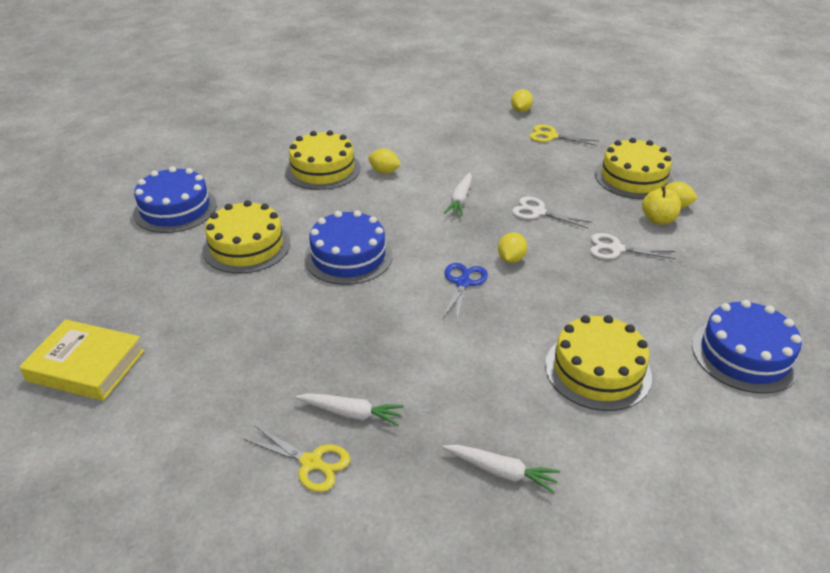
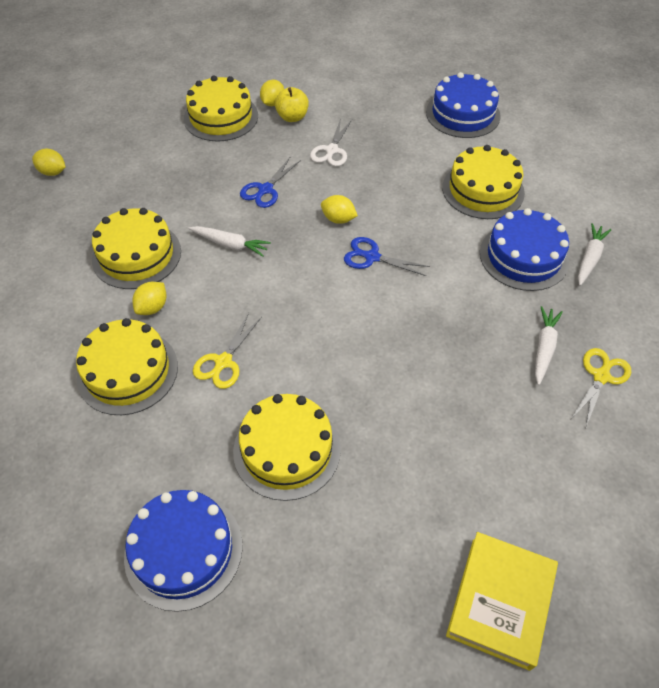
camera: 85 degrees left, 15 degrees up
(348, 256) = (319, 346): blue cake -> blue cake (523, 256)
(438, 158) = (136, 255): none -> yellow cake
(538, 212) = (265, 190): white scissors -> blue scissors
(551, 136) = (122, 157): yellow scissors -> yellow scissors (223, 362)

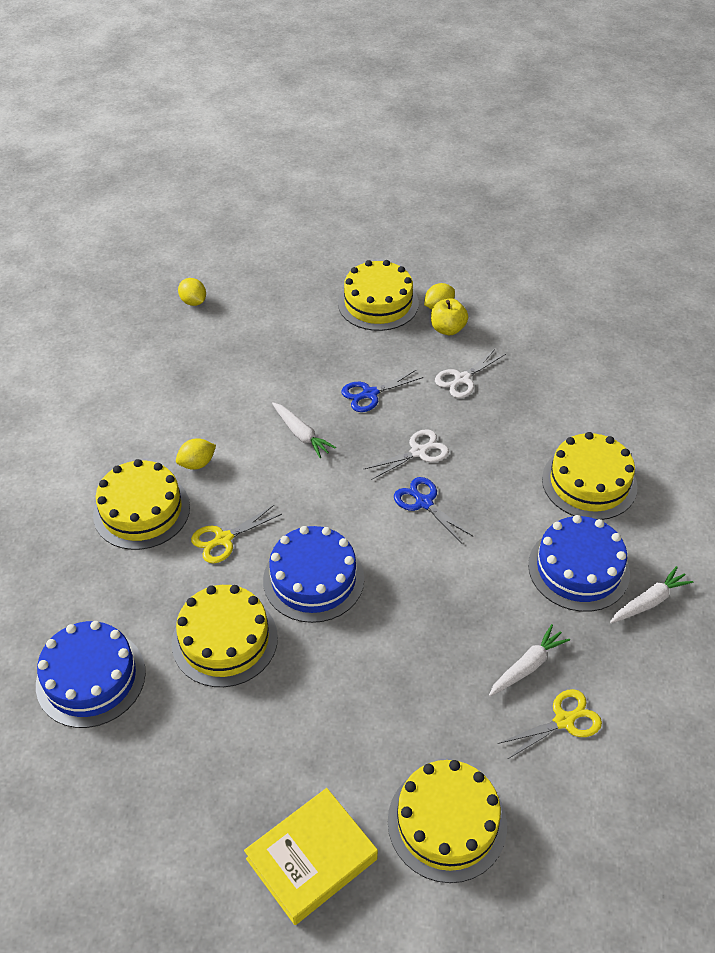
camera: 30 degrees right, 5 degrees down
(136, 255) = (214, 409): yellow cake -> yellow cake (447, 822)
(338, 219) = (418, 452): yellow lemon -> white scissors
(463, 114) = (631, 392): blue cake -> blue cake (313, 579)

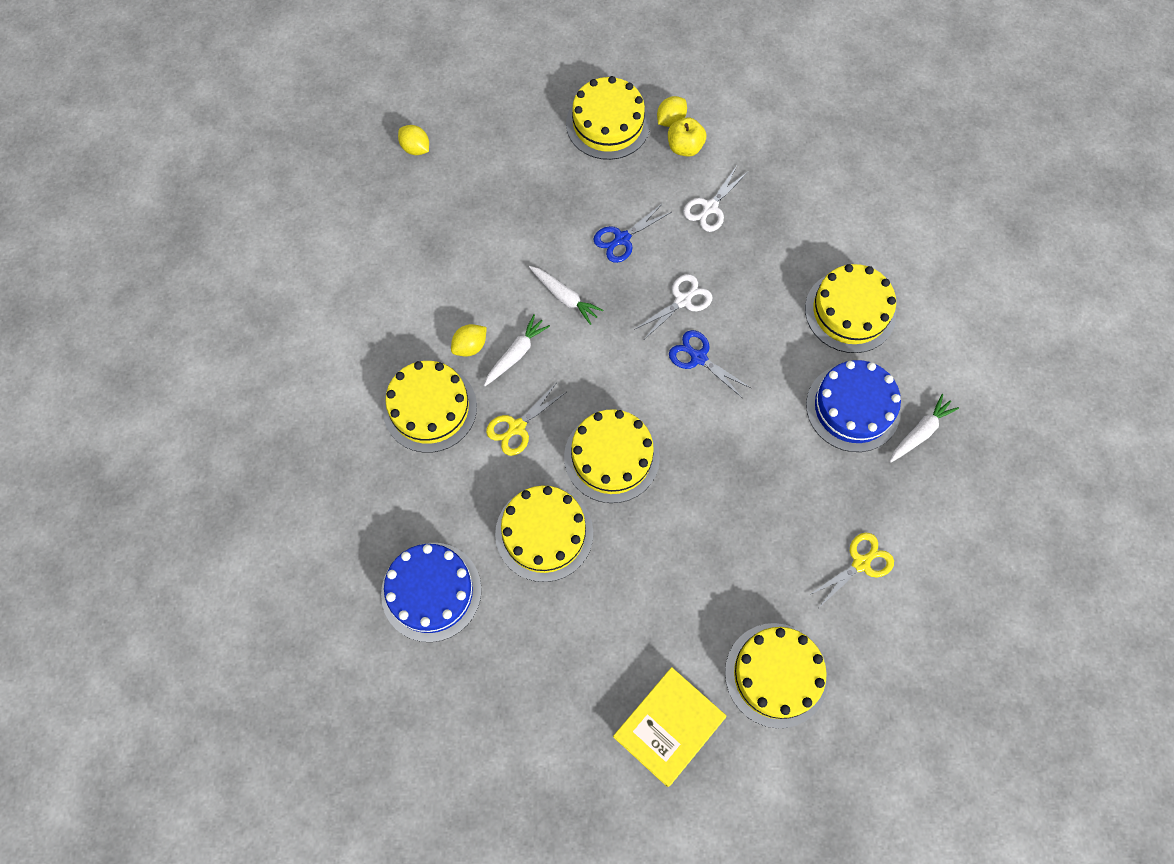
camera: 10 degrees left, 20 degrees up
(313, 579) = (611, 457): blue cake -> yellow cake
(527, 666) = (821, 515): white carrot -> white carrot (516, 354)

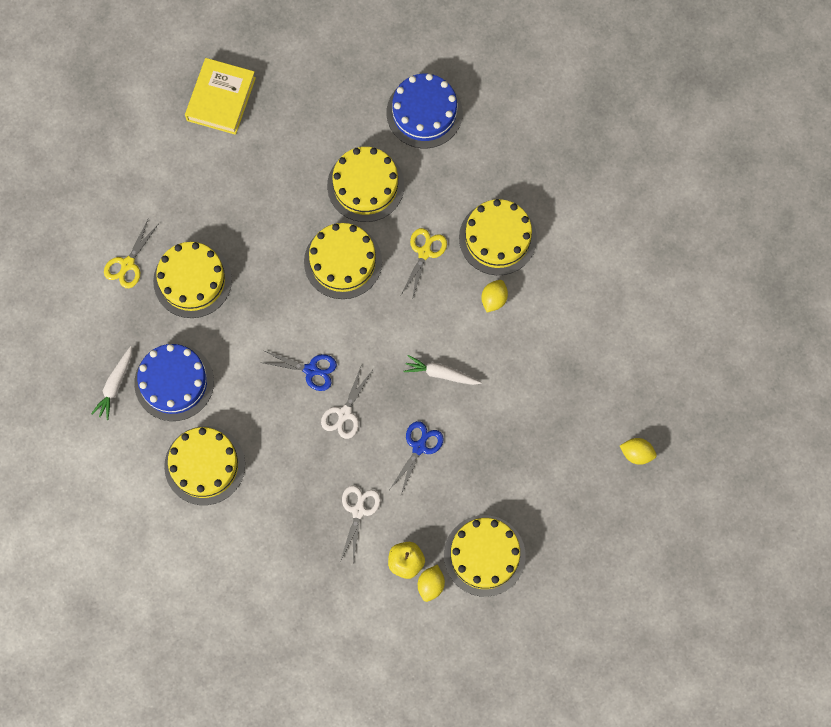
camera: 155 degrees right, 5 degrees up
(516, 354) = (455, 309): white carrot -> none
(776, 675) = (161, 162): yellow cake -> yellow cake (192, 280)

